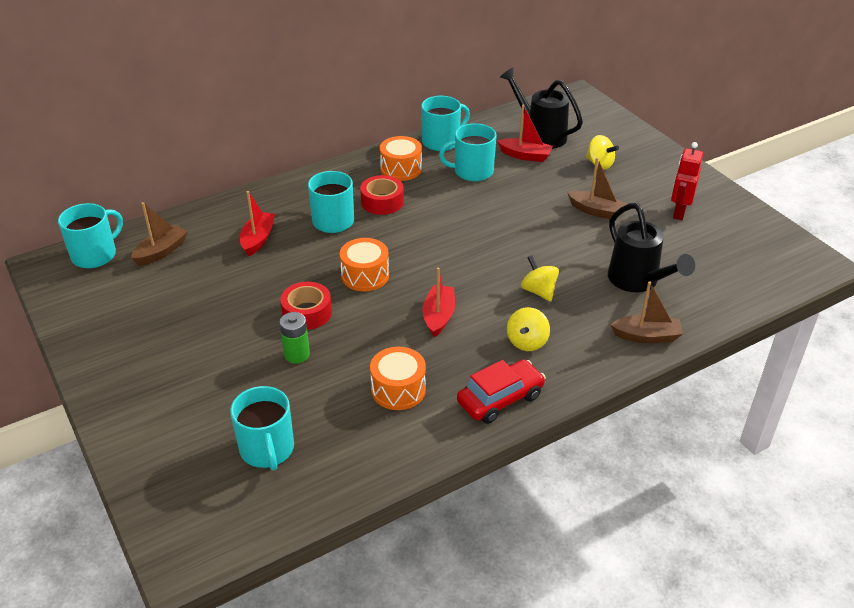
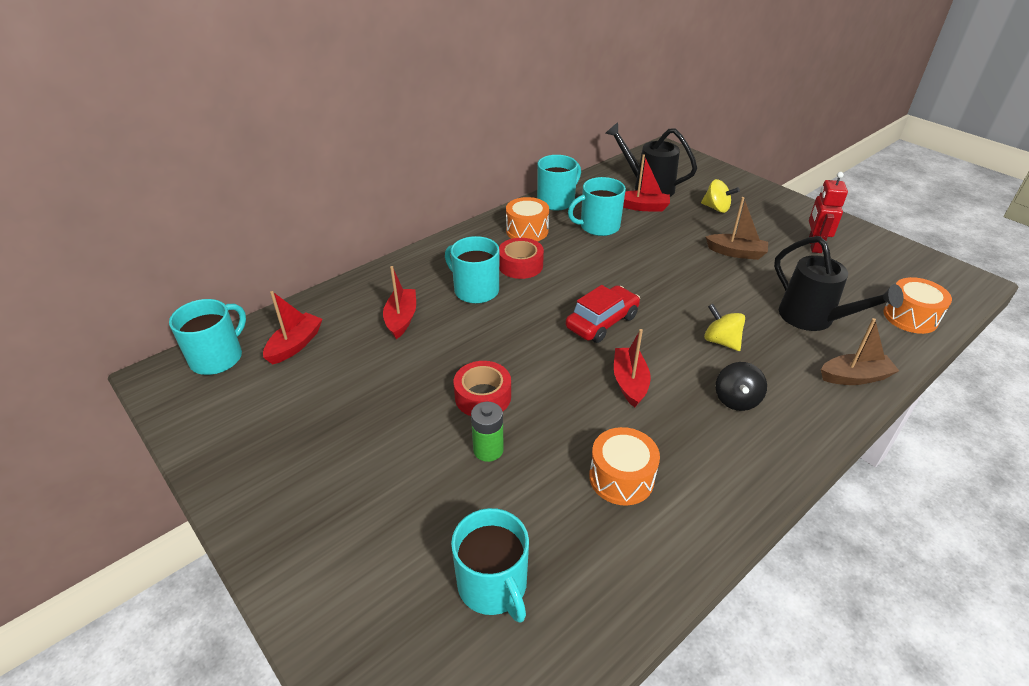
camera: 10 degrees left, 0 degrees up
(161, 251) = (295, 345): brown boat -> red boat
(365, 275) = (532, 346): orange drum -> orange drum (910, 317)
(500, 399) = (740, 473): red car -> red car (602, 322)
(527, 342) = (736, 400): yellow spinning top -> black spinning top

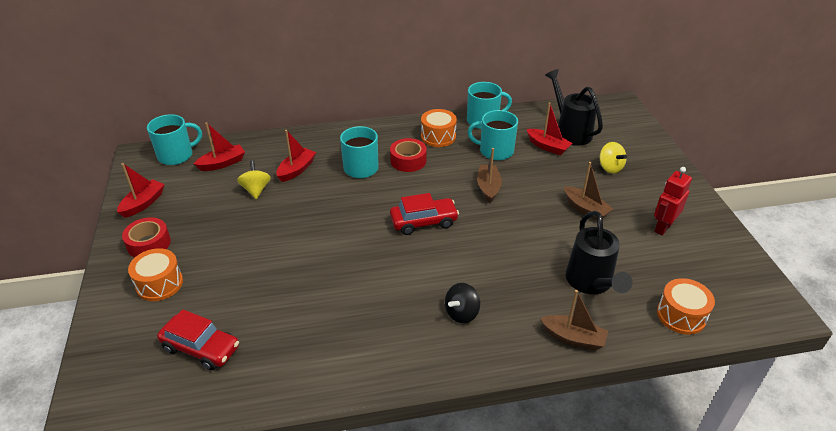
camera: 30 degrees right, 0 degrees up
(483, 396) = (298, 239): red tape -> red tape (149, 244)
(488, 450) = (270, 273): green battery -> none
(493, 585) = (201, 348): turquoise mug -> red car
(621, 478) = (331, 326): orange drum -> orange drum (159, 284)
(629, 264) = (488, 187): none -> brown boat
(629, 382) = (399, 270): red boat -> red boat (143, 203)
(721, 341) = (496, 269): yellow spinning top -> yellow spinning top (256, 190)

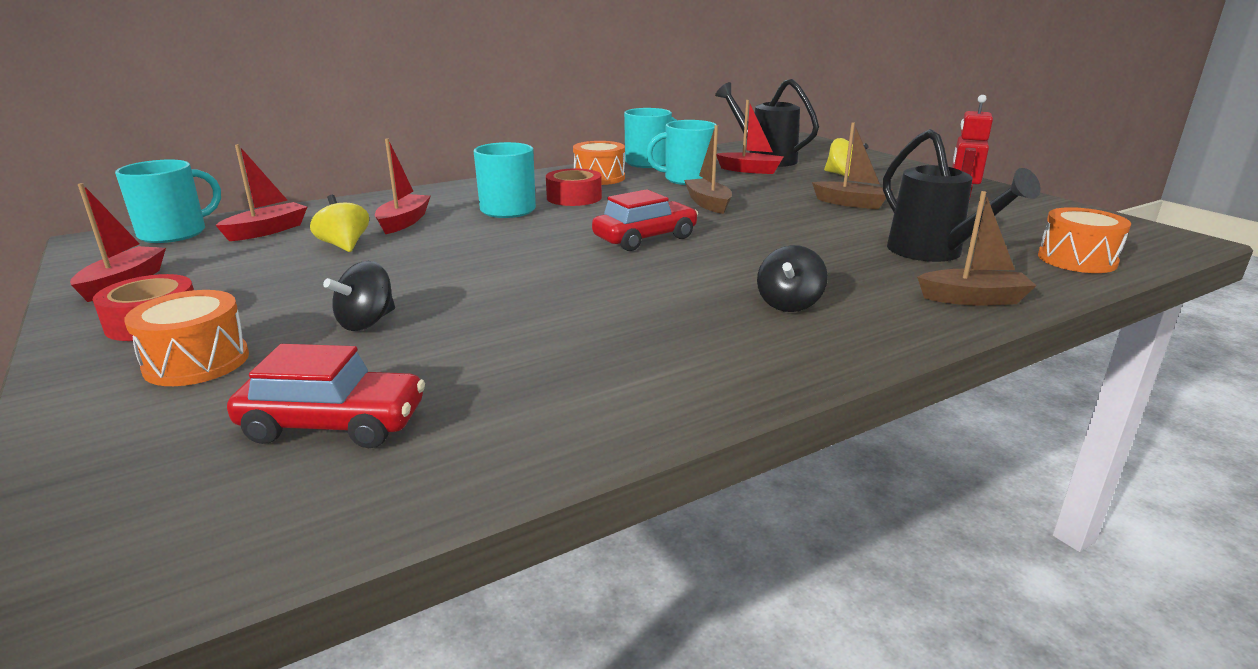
camera: 20 degrees left, 15 degrees down
(241, 271) = (366, 322): none -> black spinning top

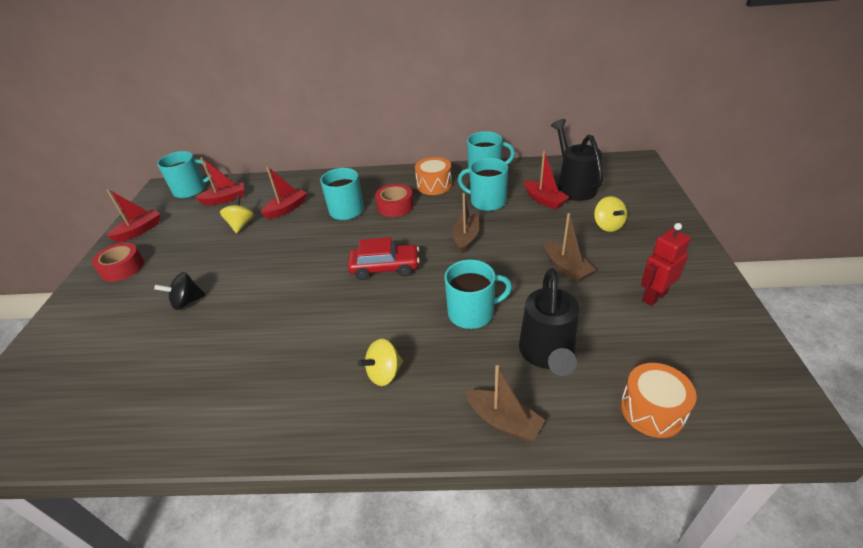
camera: 35 degrees right, 15 degrees up
(197, 362) = (109, 307): orange drum -> none
(333, 424) = (107, 378): red car -> none
(789, 304) = (384, 373): black spinning top -> yellow spinning top
(810, 246) = (472, 313): none -> turquoise mug

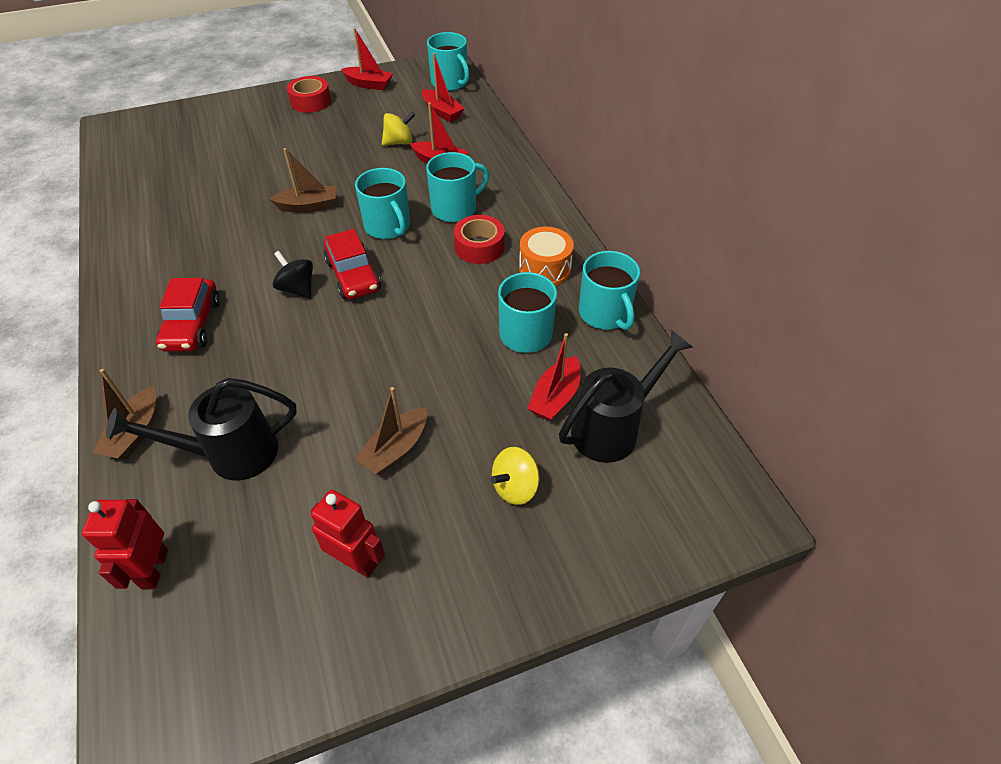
camera: 65 degrees right, 10 degrees up
(187, 302) = (271, 160): black spinning top -> black spinning top (297, 289)
(384, 373) = (192, 325): yellow spinning top -> red car
(466, 238) = (432, 331): brown boat -> brown boat (308, 206)
(472, 313) = (290, 371): turquoise mug -> turquoise mug (388, 226)
(652, 410) = (154, 568): orange drum -> red robot

